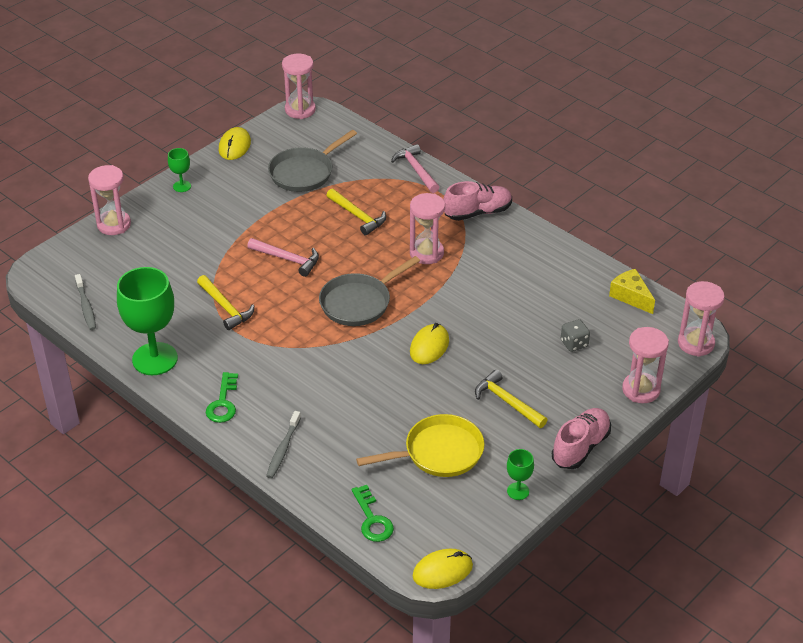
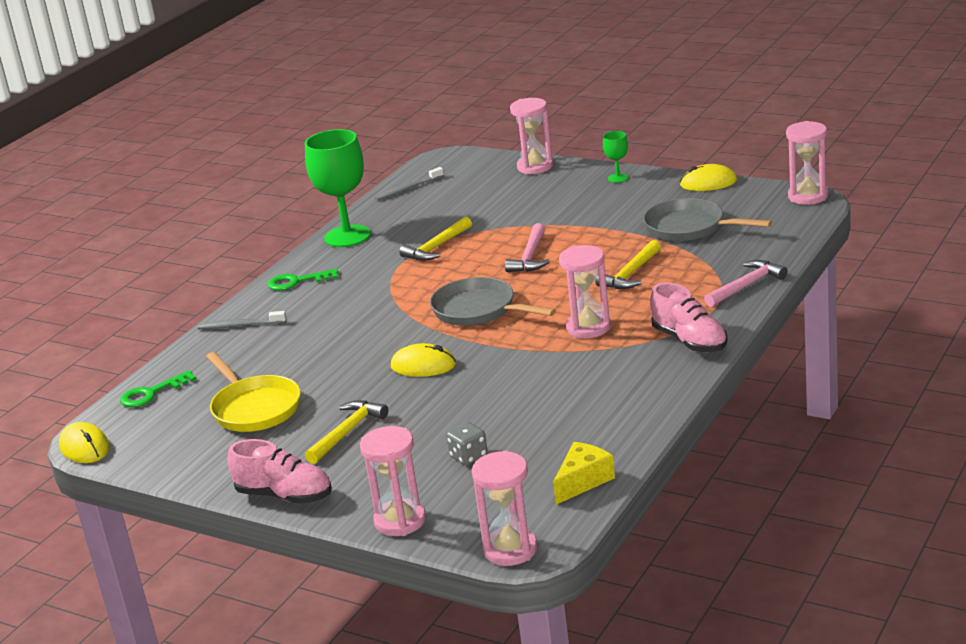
camera: 80 degrees right, 15 degrees down
(518, 491) = (205, 468): green goblet -> none

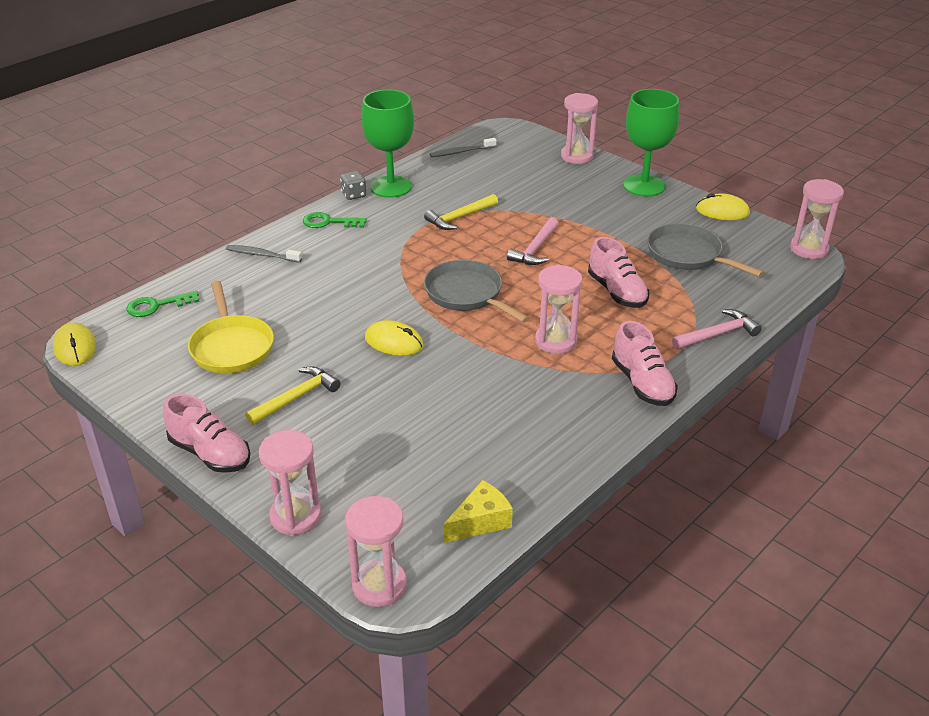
camera: 10 degrees right, 10 degrees up
(468, 456) = (389, 458): grey dice -> grey dice (354, 194)
(618, 178) = (644, 186): green goblet -> green goblet, size x2.21
(631, 274) = (617, 292): yellow hammer -> pink shoe

